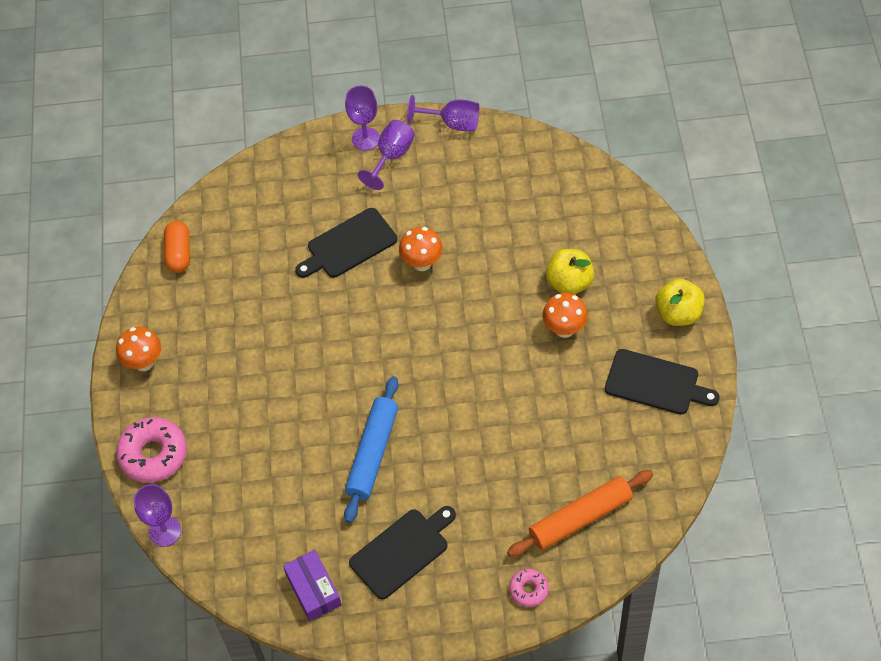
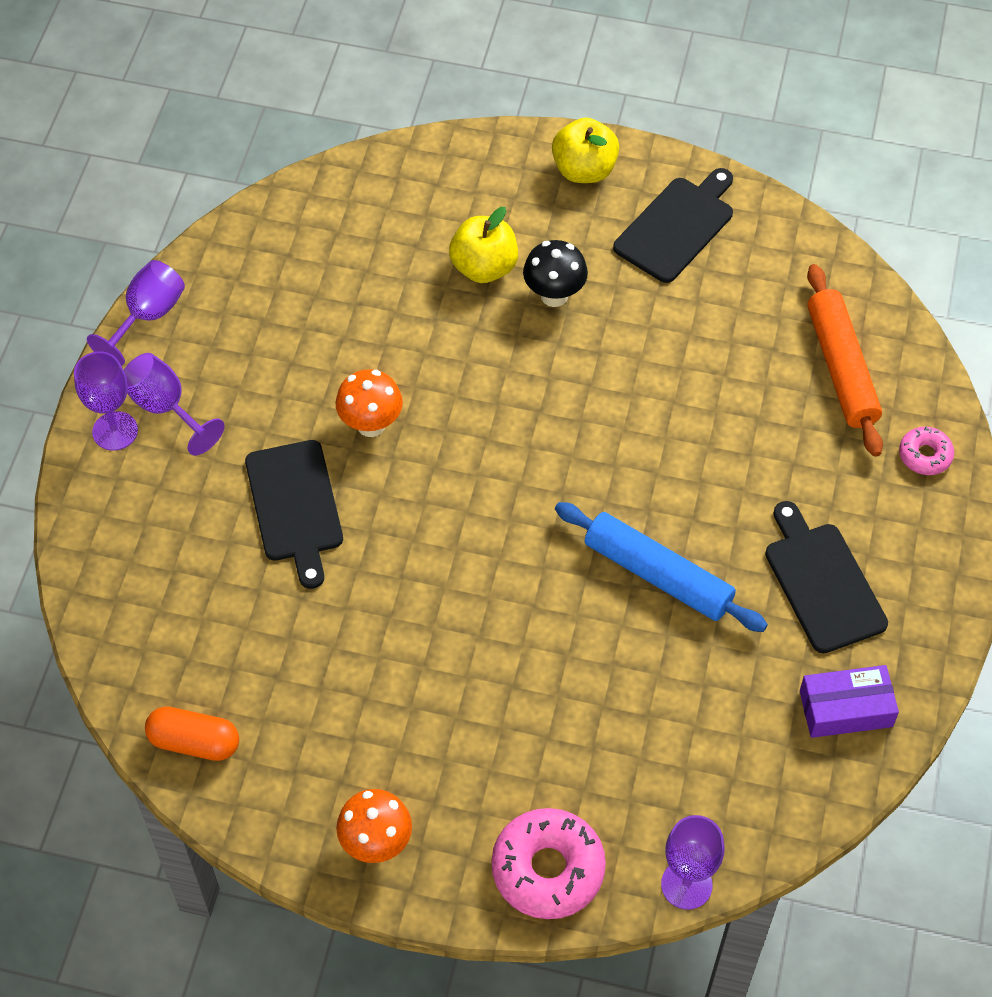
camera: 75 degrees left, 0 degrees up
(564, 329) = (554, 295): orange mushroom -> black mushroom

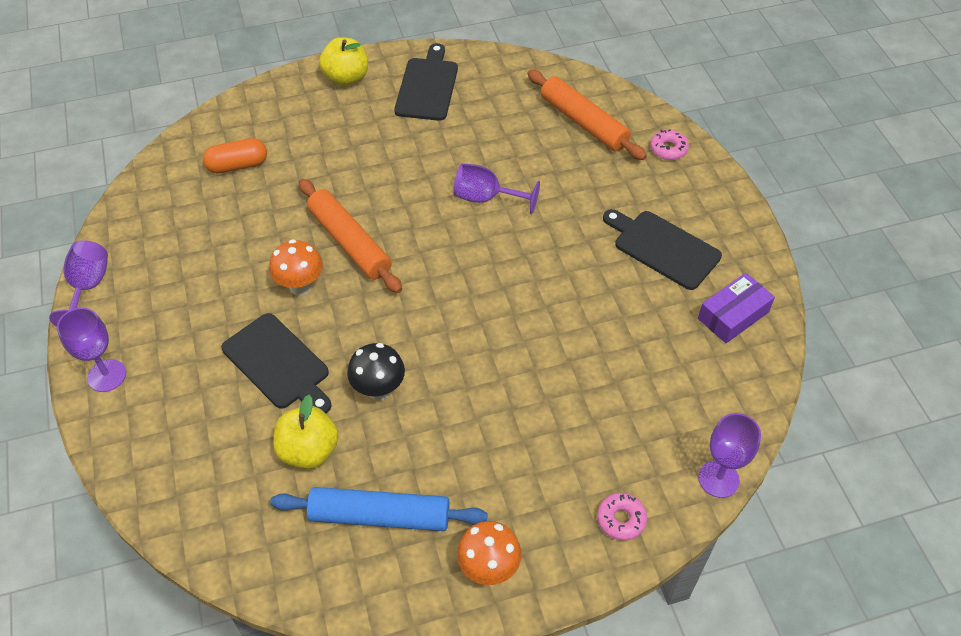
camera: 30 degrees left, 5 degrees down
(166, 408) = (138, 342): purple goblet -> purple goblet (486, 198)
(194, 742) = (303, 568): orange capsule -> orange capsule (238, 165)
(457, 396) = (349, 242): none -> orange rolling pin
(484, 267) = (317, 158): yellow apple -> yellow apple (309, 450)
(548, 869) = (621, 519): pink donut -> pink donut, size x0.54
(554, 295) = (375, 156): black mushroom -> black mushroom (379, 390)
(658, 575) = (559, 291): blue rolling pin -> blue rolling pin (380, 516)

